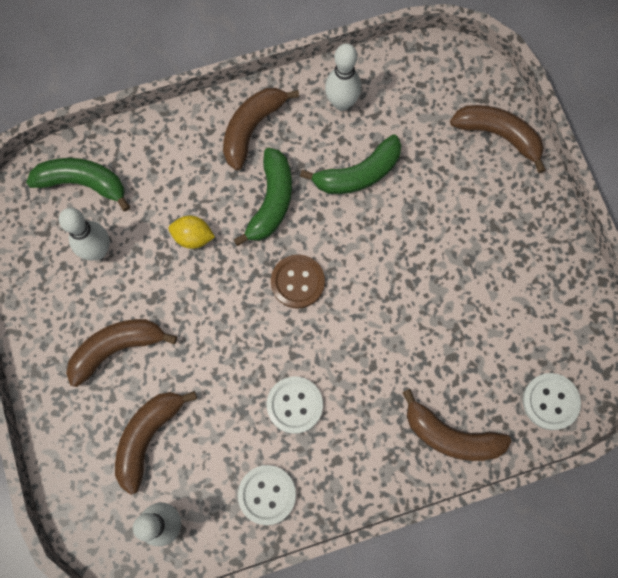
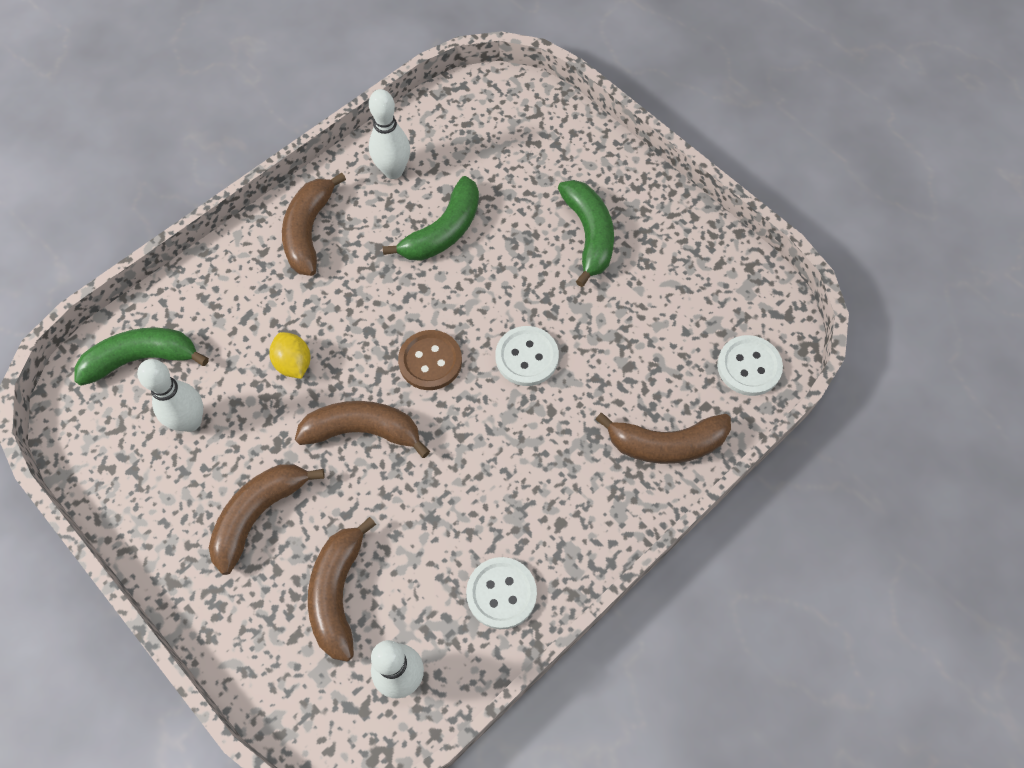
camera: 25 degrees left, 10 degrees down
(193, 237) = (294, 363): yellow lemon -> yellow lemon turned 75 degrees clockwise
(271, 201) = (363, 294): green banana -> green banana (589, 235)
(294, 405) = (487, 486): white button -> white button (527, 357)
(498, 135) = (568, 141): brown banana -> brown banana (363, 431)

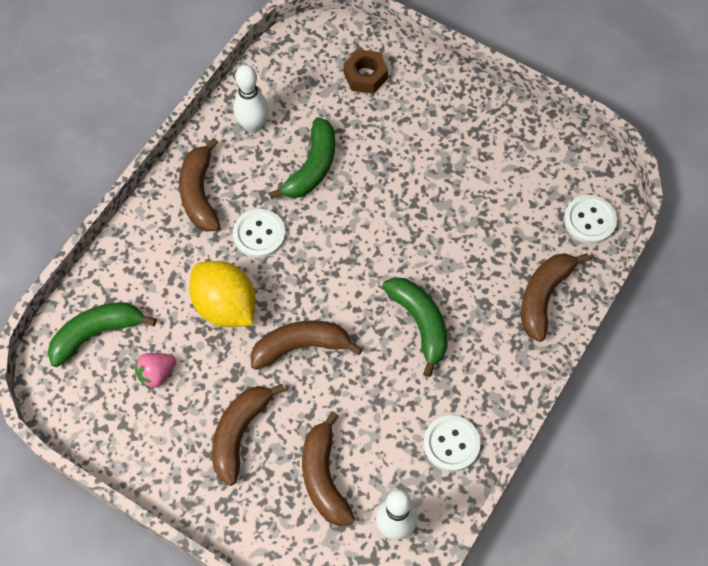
camera: 15 degrees left, 0 degrees up
(190, 421) = (156, 374): white bowling pin -> pink strawberry
(294, 363) = (225, 306): yellow lemon -> yellow lemon, size x1.83
(430, 361) = (336, 277): brown button -> none
(527, 357) = (413, 255): white button -> white button (259, 234)
(536, 144) = (365, 76): none -> brown nut
(589, 235) = (432, 143): green banana -> green banana (420, 323)
(666, 444) = (543, 297): brown banana -> brown banana turned 135 degrees clockwise

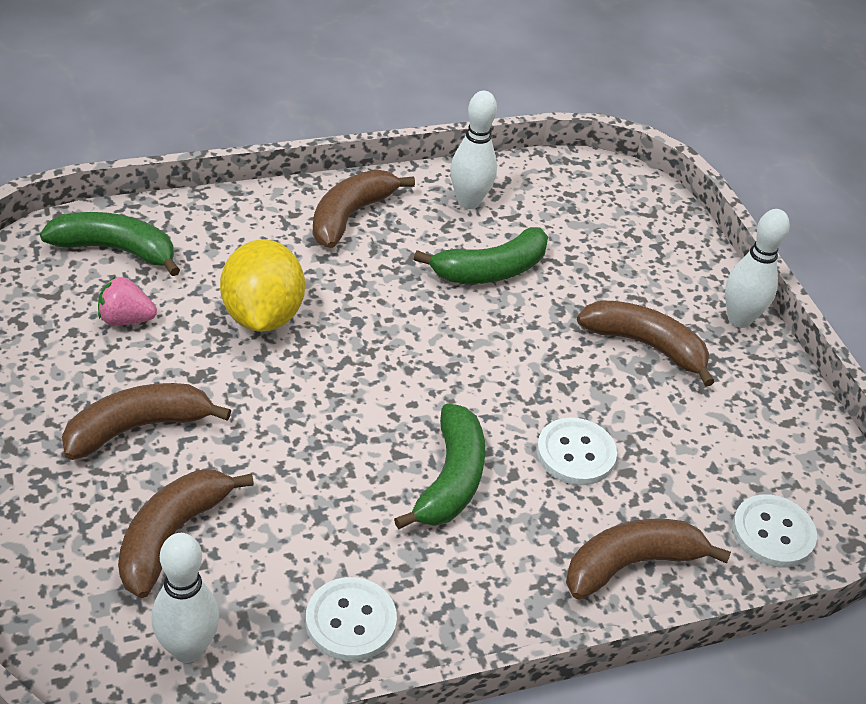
camera: 35 degrees right, 20 degrees down
(259, 234) = (369, 284): white button -> white button (575, 453)
(301, 346) = (295, 403): brown banana -> brown banana (645, 345)
(365, 76) = (635, 238): brown nut -> none
(466, 91) = (739, 319): none -> white bowling pin

